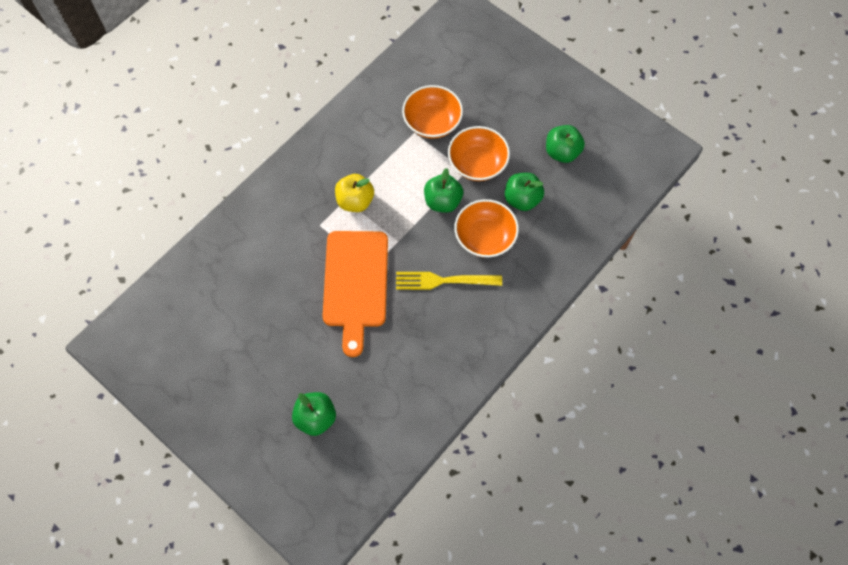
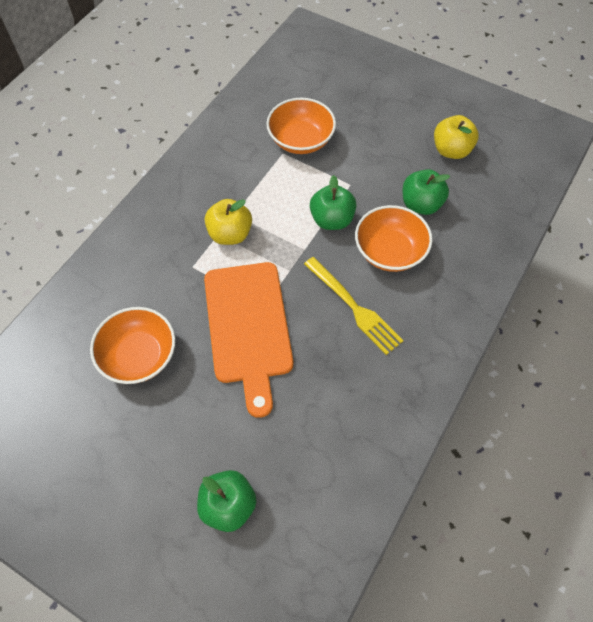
camera: 10 degrees left, 5 degrees down
(444, 281) = (354, 307): yellow fork -> yellow fork turned 120 degrees counterclockwise
(477, 163) = (361, 174): orange bowl -> orange bowl (139, 356)
(562, 152) = (451, 150): green apple -> yellow apple

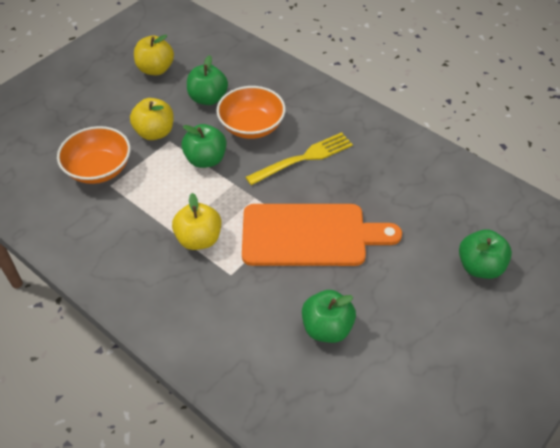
camera: 80 degrees left, 10 degrees down
(139, 356) = (327, 328): orange bowl -> green apple
(358, 170) = (155, 132): none -> yellow apple

